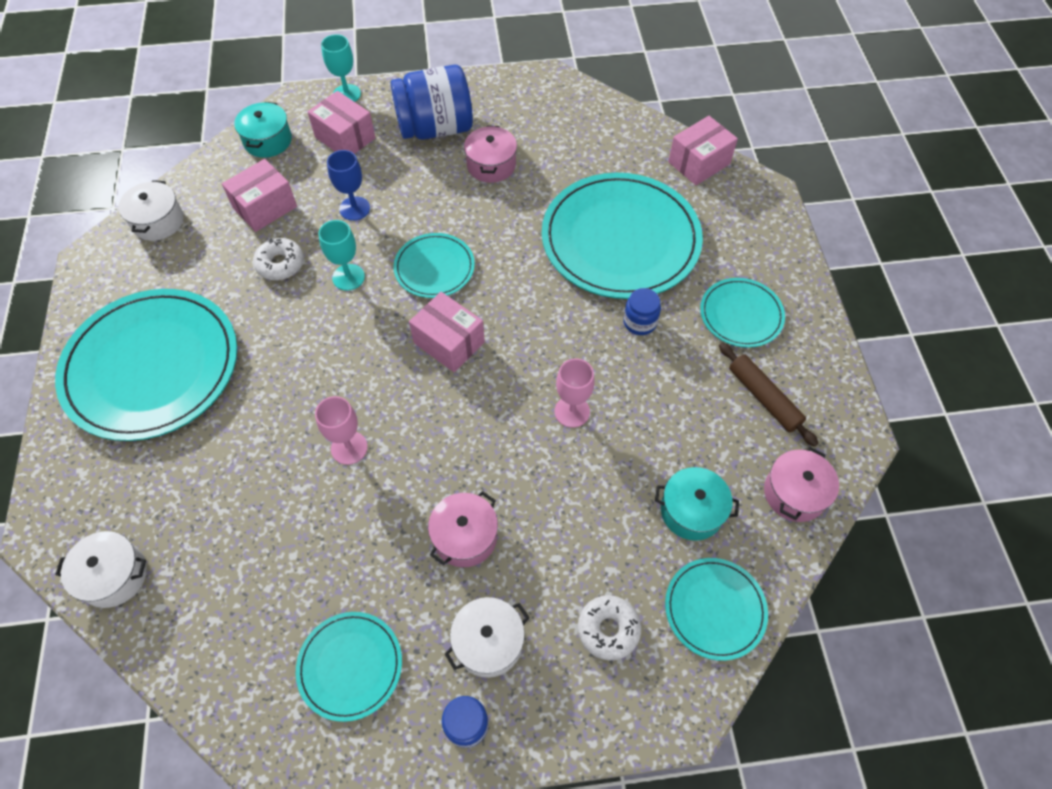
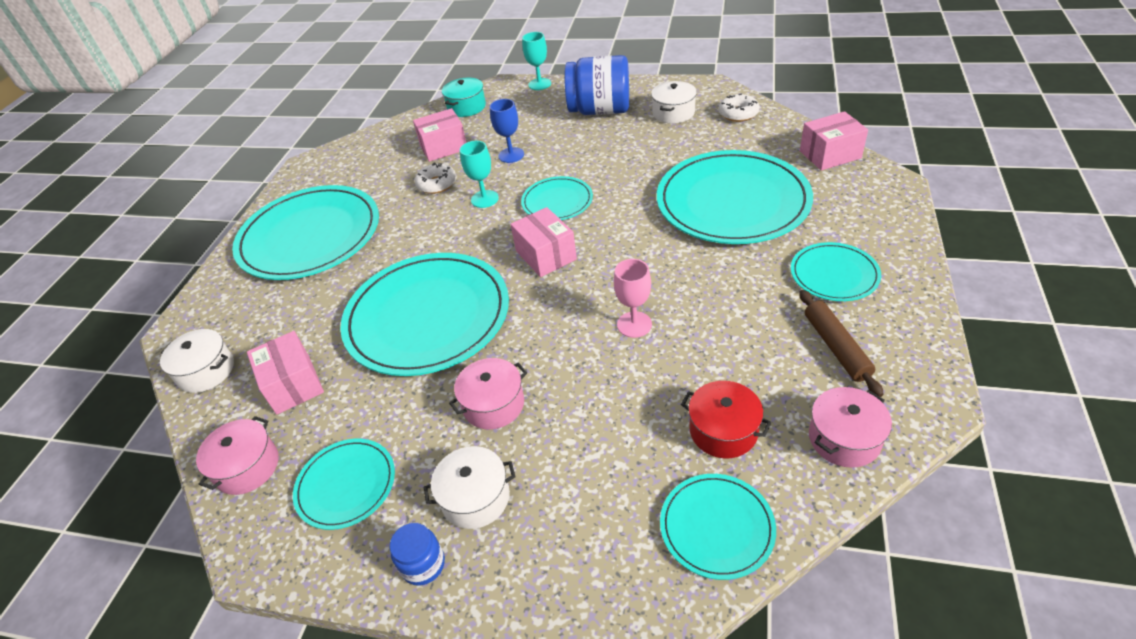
camera: 25 degrees right, 15 degrees down
(158, 221) = (363, 147): white pot -> white pot (673, 113)
(345, 138) = (525, 110): pink box -> pink box (293, 384)
(349, 448) = (427, 317): pink goblet -> turquoise plate
(491, 165) = (636, 138): pink pot -> pink pot (247, 467)
(608, 629) = (596, 517): white donut -> white donut (738, 113)
(640, 322) = (727, 266): blue jar -> none
(691, 511) = (723, 430): turquoise pot -> red pot

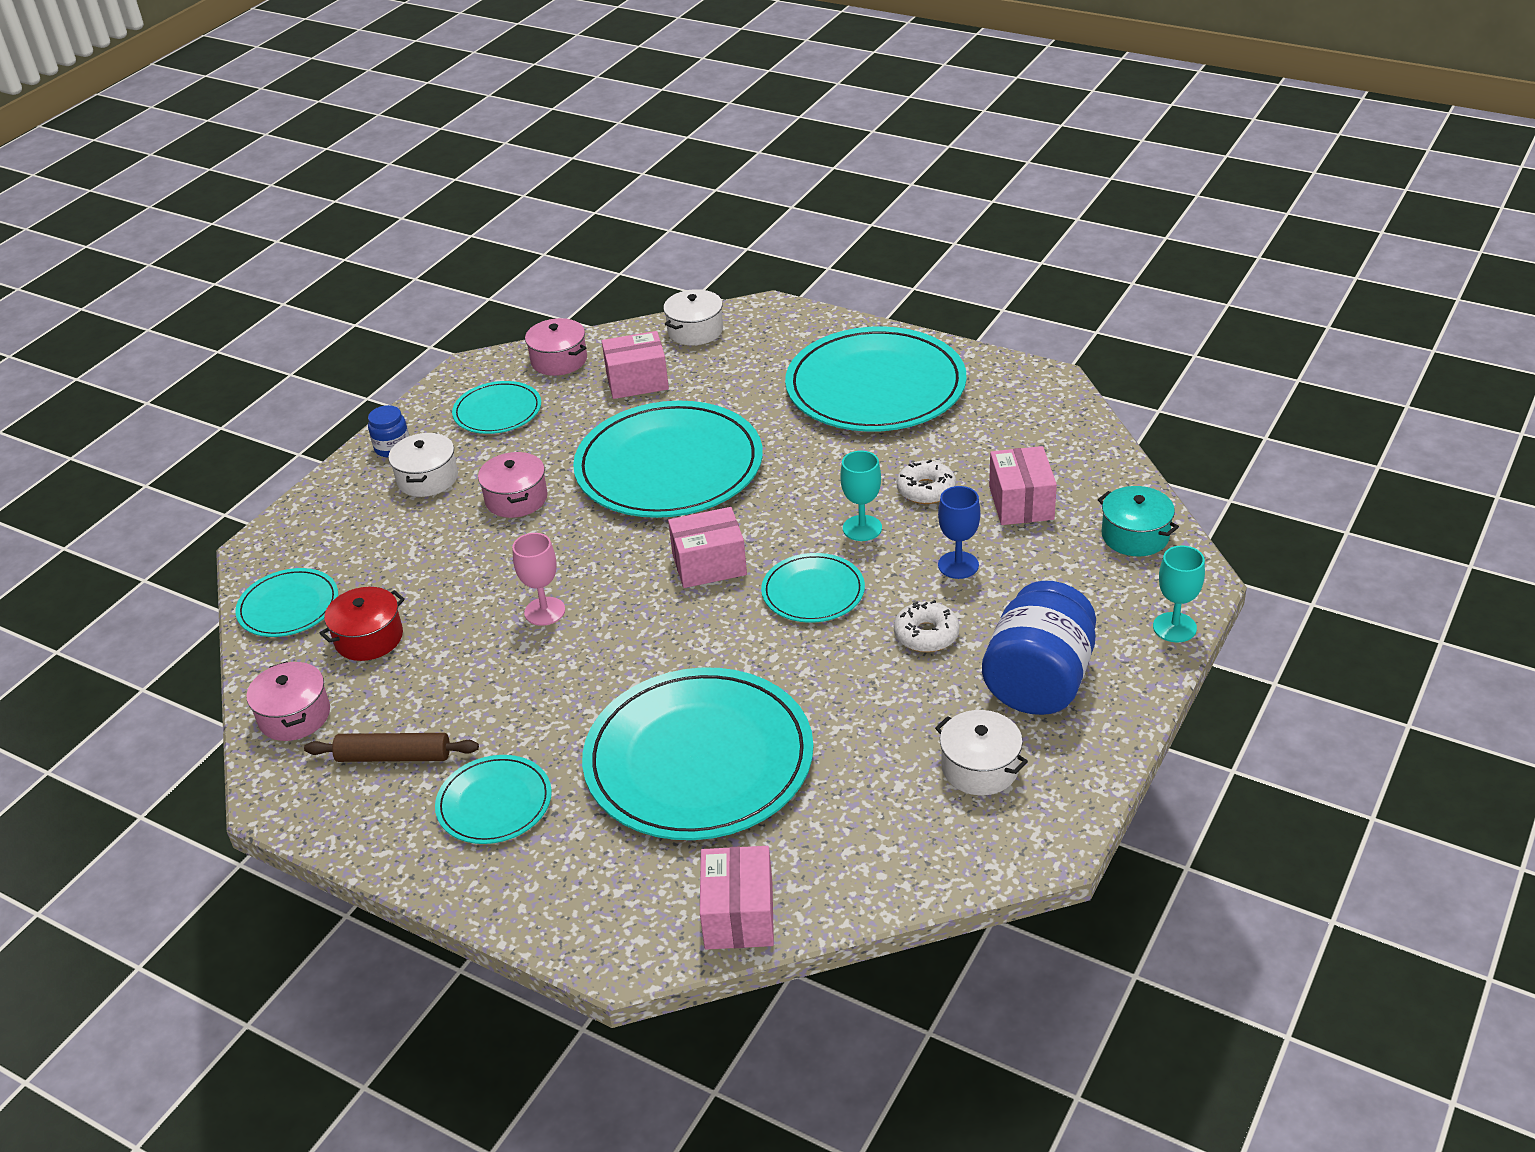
camera: 105 degrees right, 5 degrees down
(738, 113) = (930, 848): white donut -> white donut (926, 635)

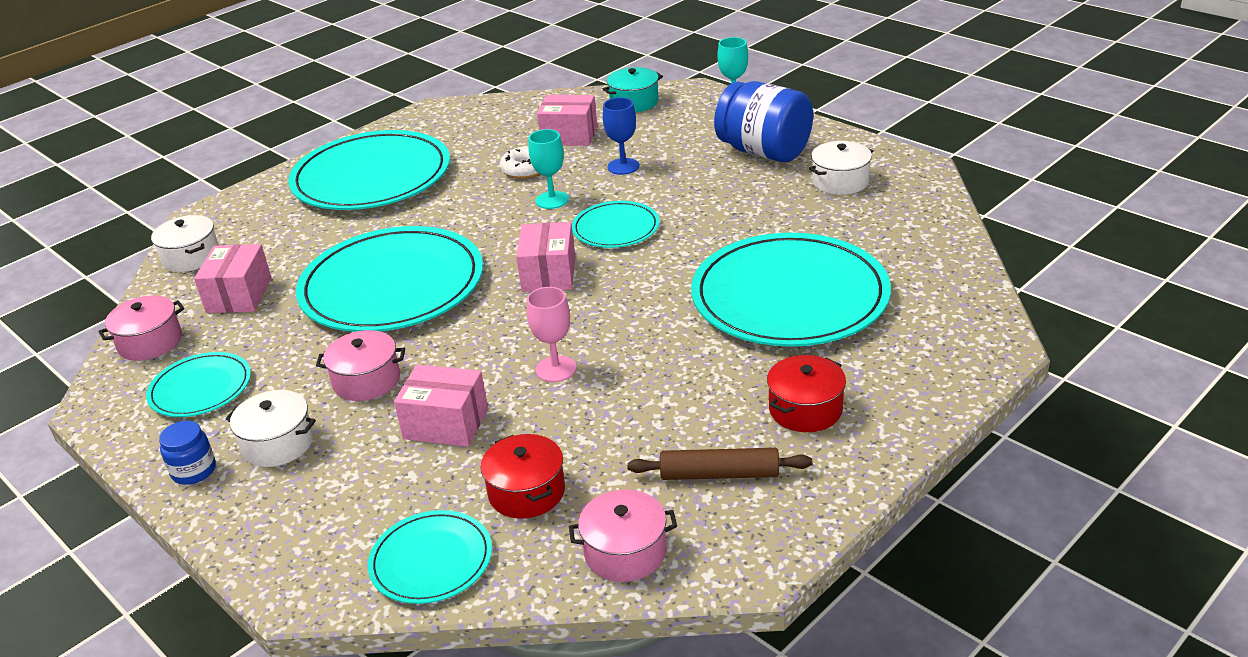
camera: 75 degrees left, 5 degrees down
(394, 757) = (719, 474): brown rolling pin -> brown rolling pin turned 75 degrees clockwise
(494, 803) = (805, 409): turquoise plate -> red pot
(739, 915) = (962, 290): pink box -> pink box (446, 424)
(926, 635) = (693, 186): white donut -> none

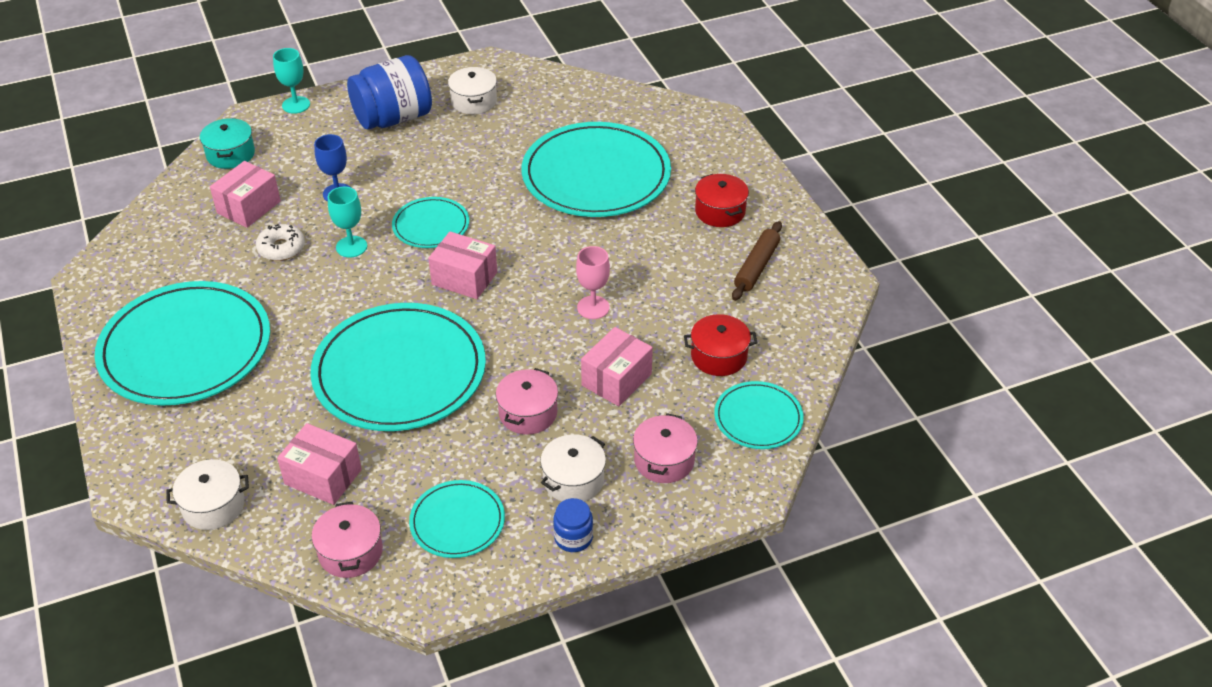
camera: 70 degrees left, 10 degrees up
(625, 552) = (801, 327): pink pot -> pink pot (664, 460)

